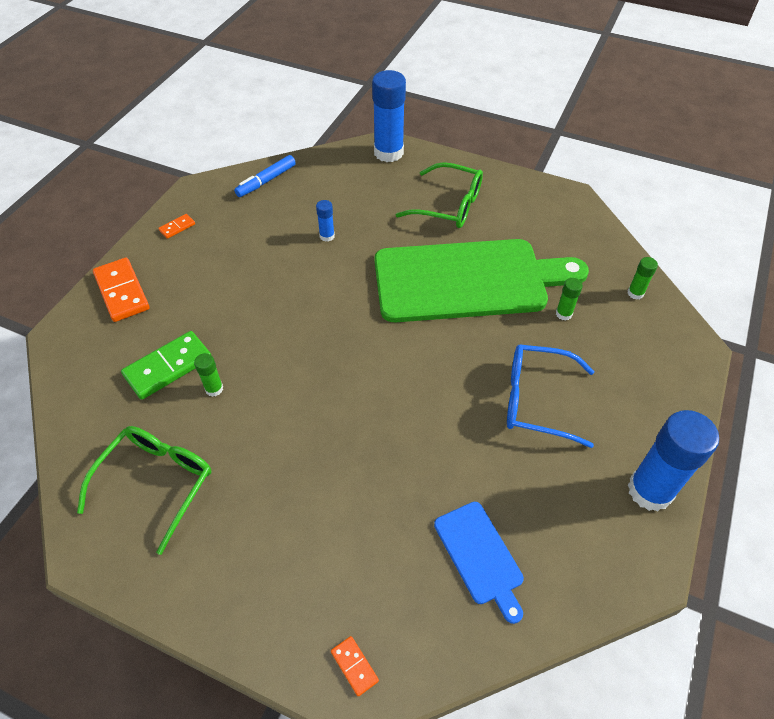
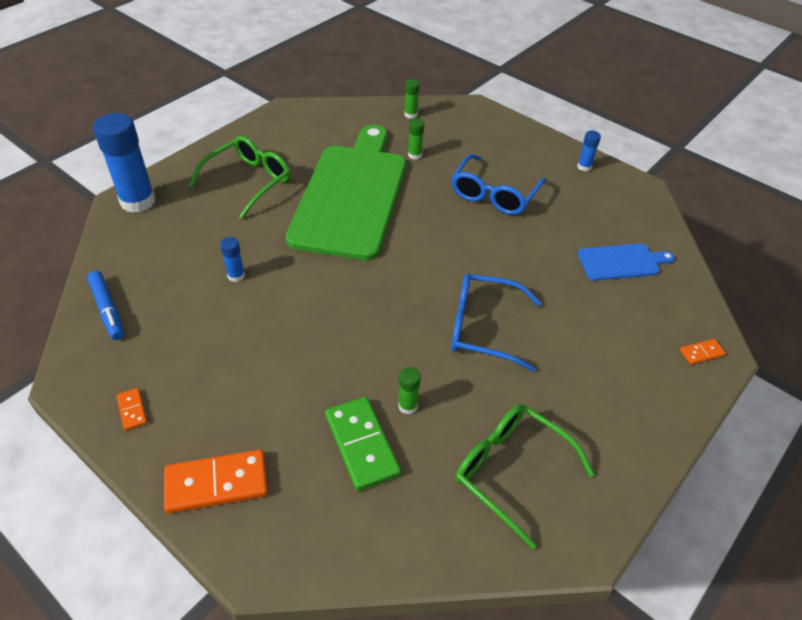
camera: 75 degrees left, 5 degrees down
(324, 428) = (483, 328): none -> blue glasses
(650, 490) = (584, 167): blue glue stick -> blue glue stick, size x0.45

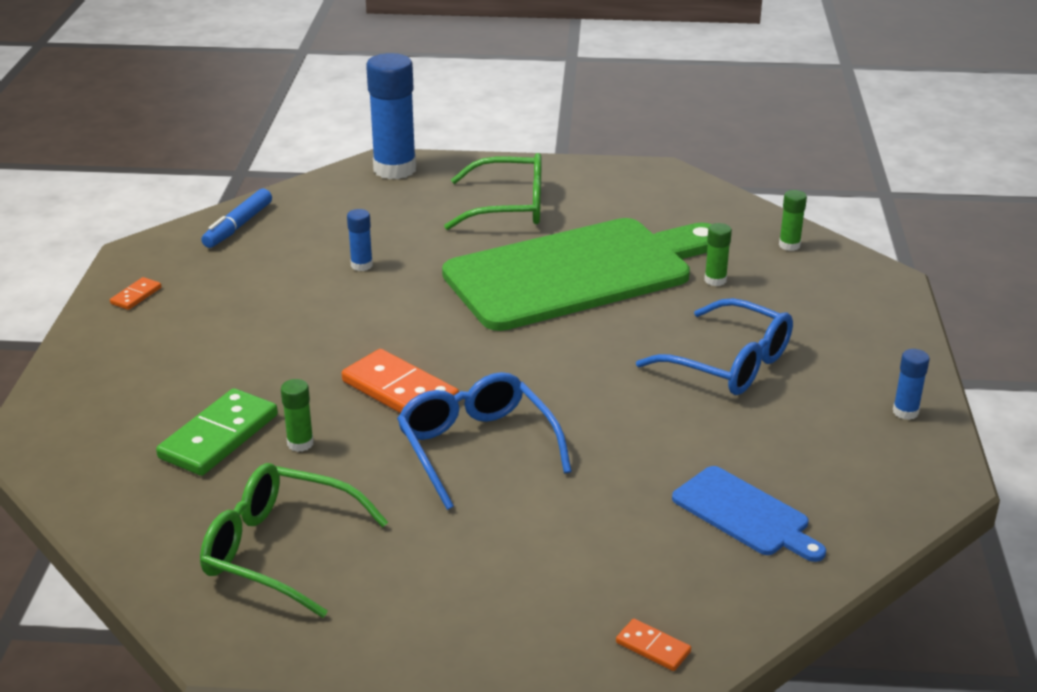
camera: 55 degrees right, 15 degrees down
(216, 484) = (96, 376): orange domino -> orange domino (400, 391)
(494, 194) = (729, 363): blue glasses -> blue glasses turned 135 degrees counterclockwise
(511, 471) = (279, 550): green glasses -> green glasses turned 75 degrees counterclockwise

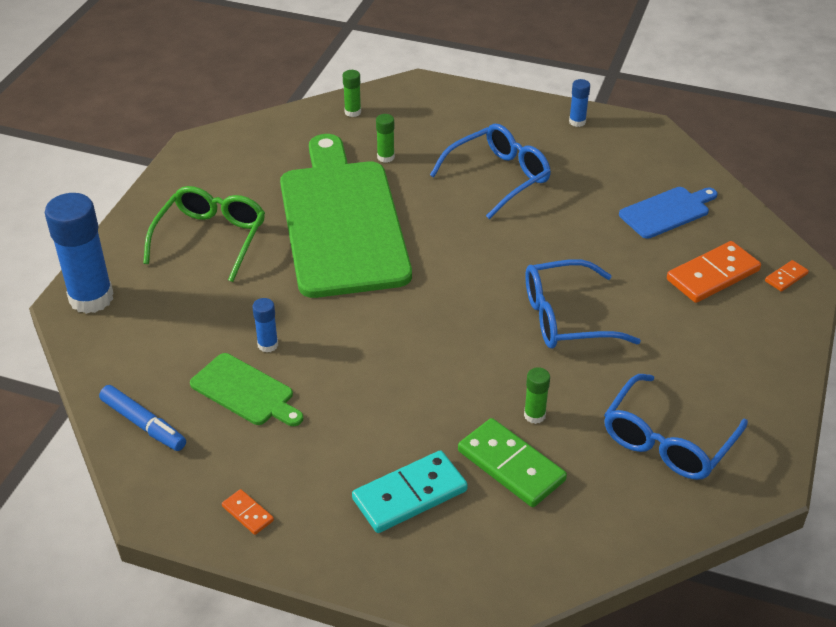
camera: 75 degrees left, 10 degrees up
(168, 378) = (410, 495): none -> turquoise domino
(279, 550) = (667, 441): green glasses -> blue glasses
(292, 266) = (245, 391): none -> green cutting board
(400, 391) = (479, 348): orange domino -> orange domino (713, 275)

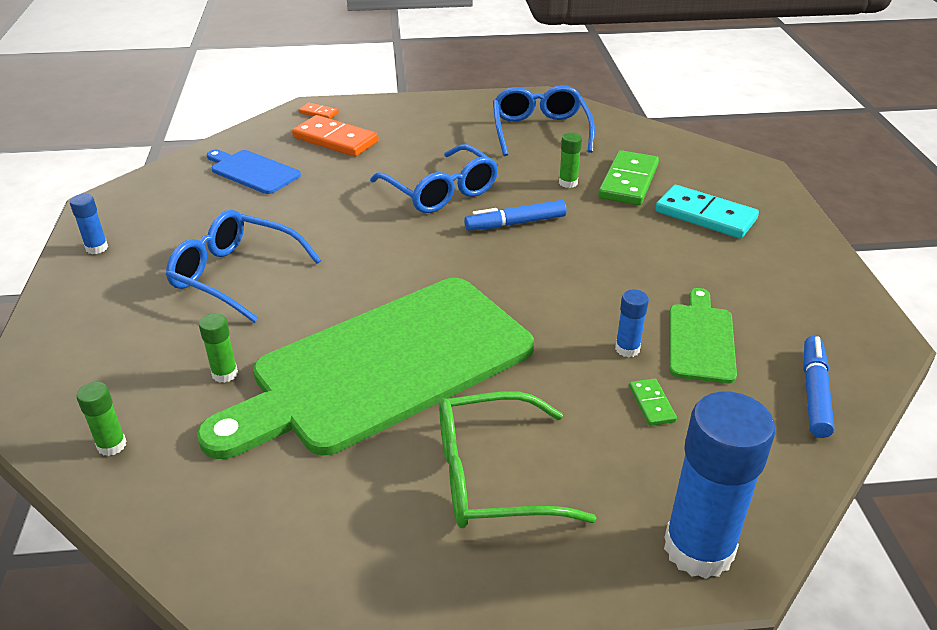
camera: 115 degrees left, 5 degrees down
(206, 331) = (652, 404): none -> green domino
(247, 513) = (819, 285): orange domino -> none
(480, 348) = (516, 223): none -> blue marker
(667, 441) = (540, 131): blue glasses -> blue glasses turned 105 degrees counterclockwise

